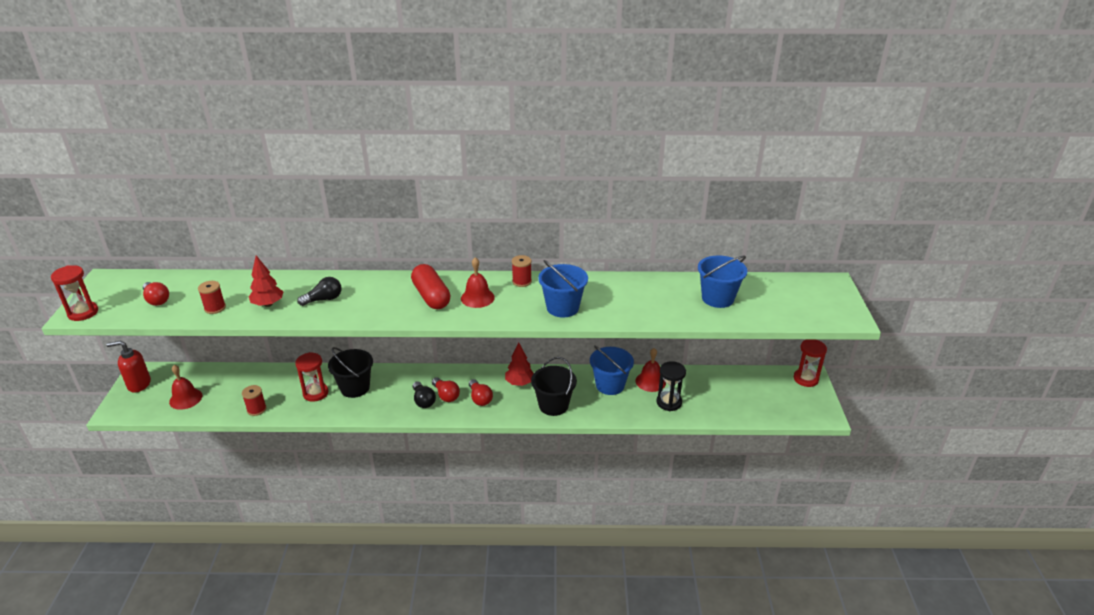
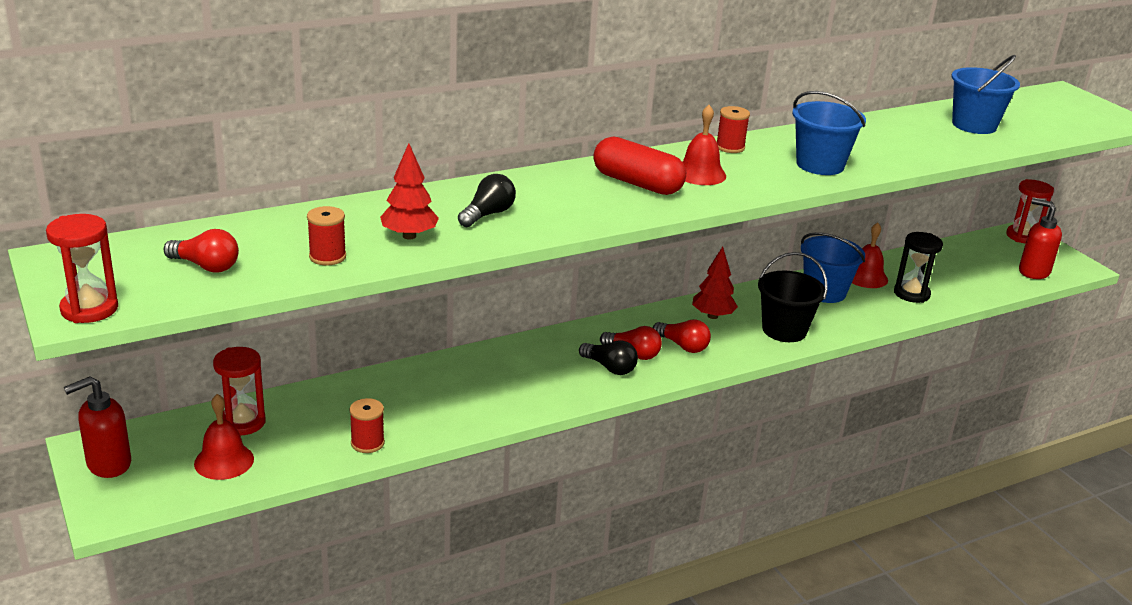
camera: 30 degrees left, 5 degrees down
(315, 393) = (438, 399): red hourglass -> red hourglass (242, 422)
(355, 388) = (491, 377): black bucket -> none
(781, 409) = (1033, 272): none -> red soap dispenser

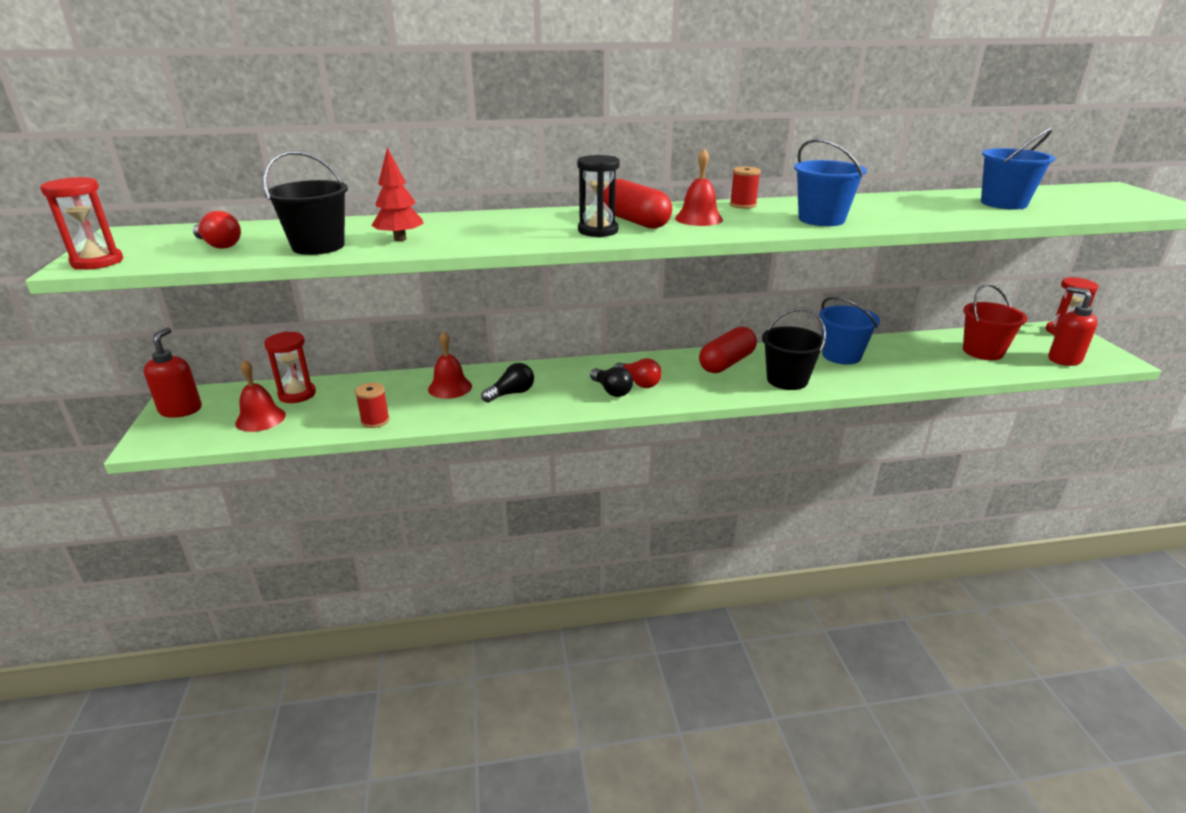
camera: 20 degrees right, 0 degrees up
(108, 464) = (181, 410): red soap dispenser -> red soap dispenser turned 105 degrees clockwise
(327, 257) = (318, 246): red spool -> black bucket
(488, 214) = (481, 231): black light bulb -> black light bulb (511, 393)
(683, 346) = (686, 382): red light bulb -> none
(712, 316) = (726, 363): red tree -> red capsule
(866, 277) = (887, 348): red bell -> red bell (450, 387)
(911, 294) = (927, 365): black hourglass -> black hourglass (598, 231)
(957, 270) = (982, 351): none -> red bucket

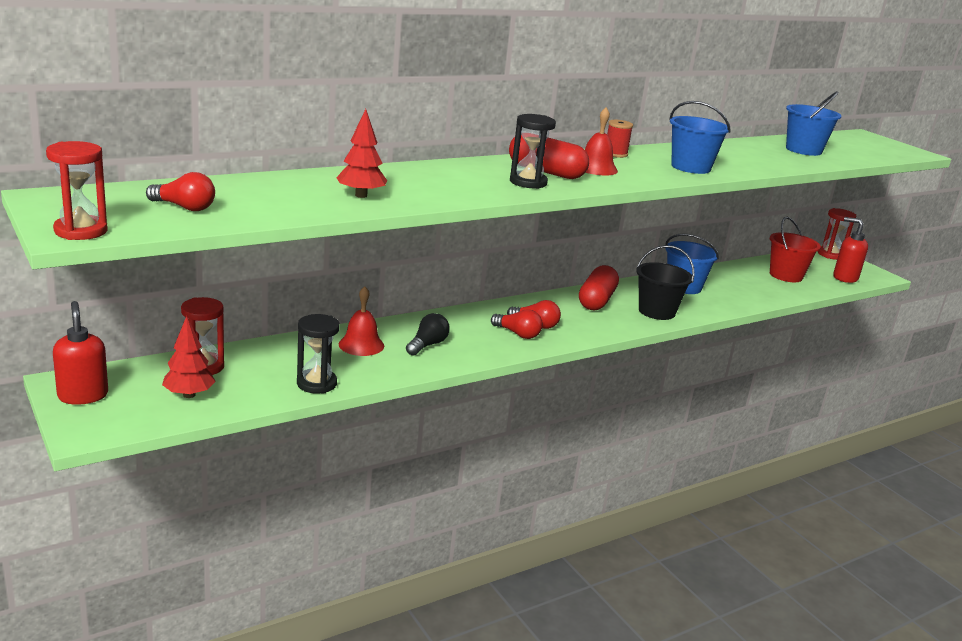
camera: 25 degrees left, 5 degrees down
(260, 419) = (189, 395): red bell -> red tree
(318, 246) = (292, 205): black bucket -> none
(375, 421) = (316, 383): red spool -> black hourglass
(611, 391) = (517, 334): black light bulb -> red light bulb

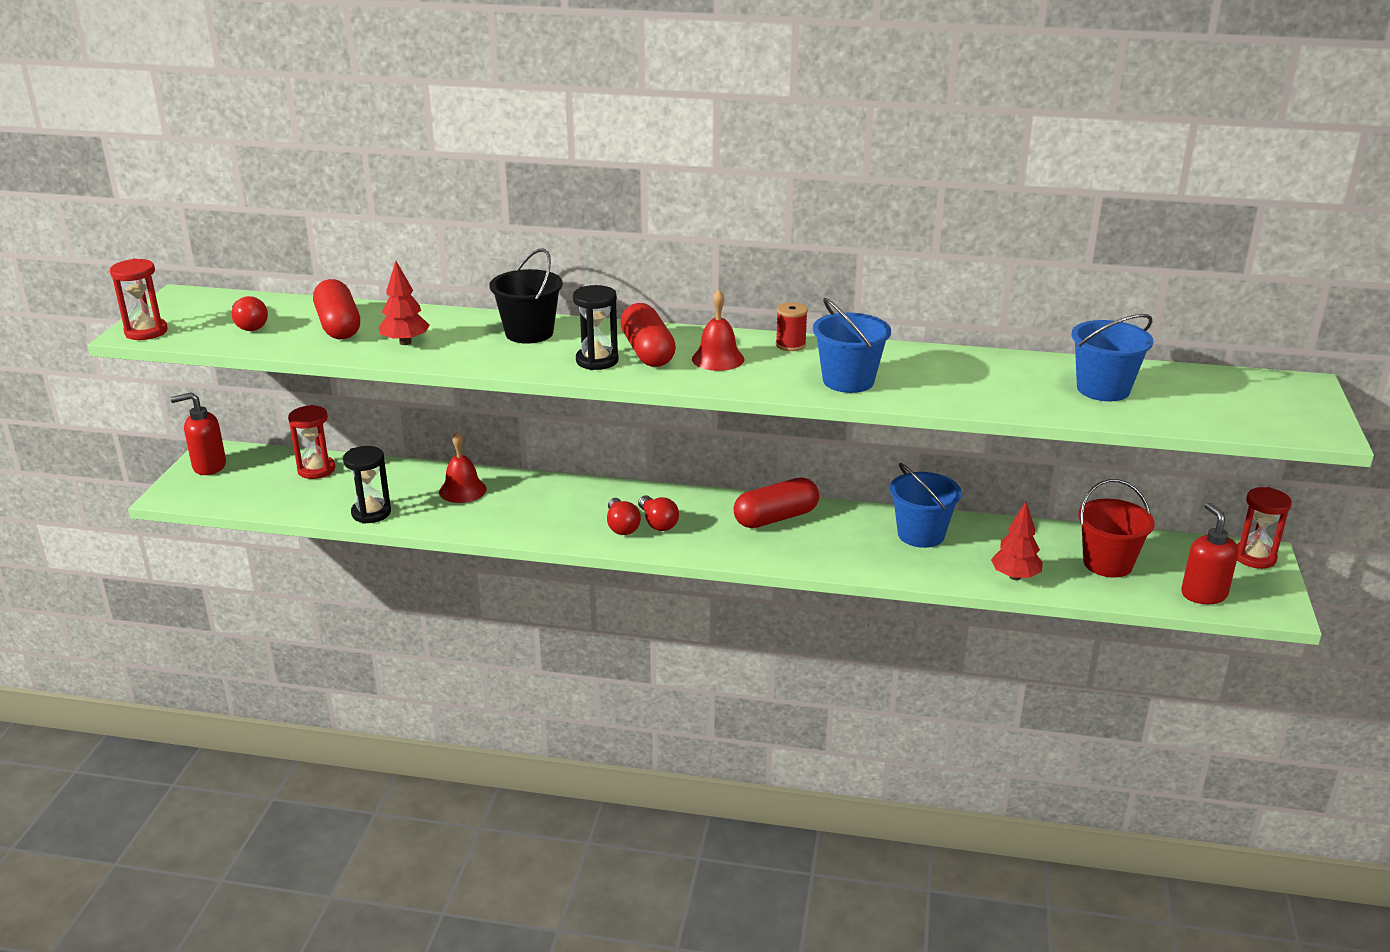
camera: 45 degrees right, 5 degrees up
(83, 395) = (209, 466): red soap dispenser -> red soap dispenser turned 120 degrees counterclockwise
(189, 395) = (272, 490): red tree -> red tree (1015, 577)
(273, 194) = (338, 326): none -> red capsule
(427, 345) = (518, 509): black light bulb -> none
(656, 311) = (824, 552): black bucket -> black bucket (529, 333)

